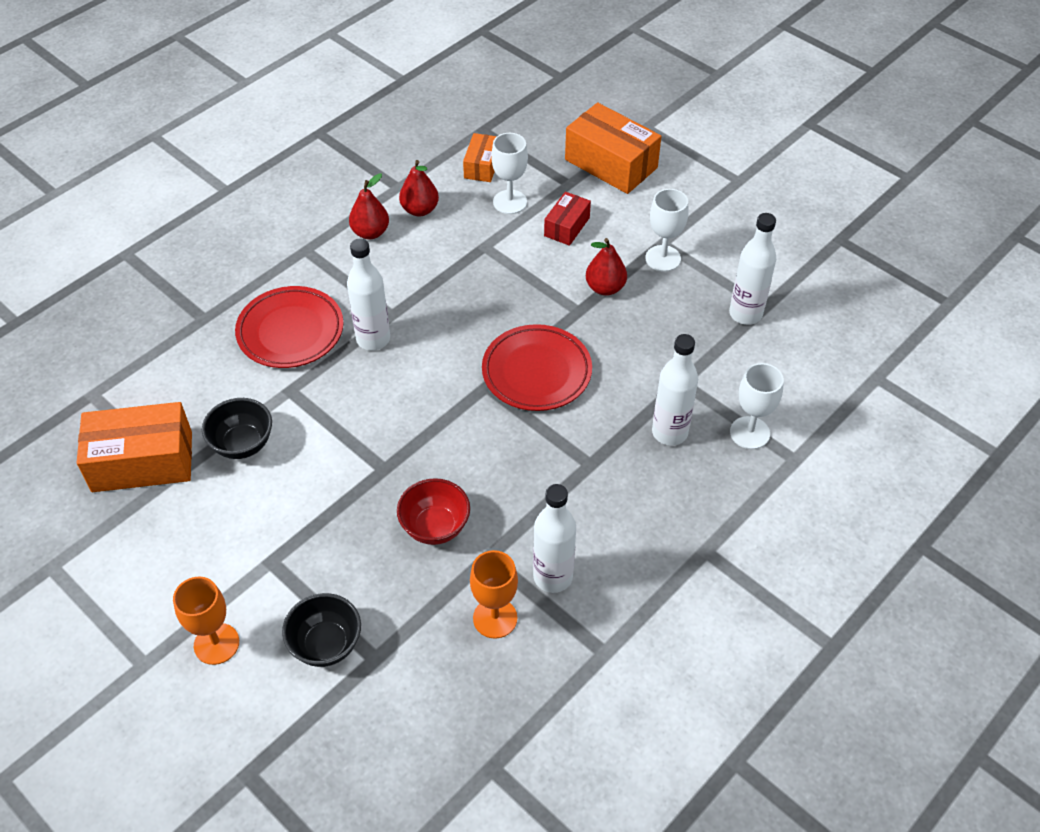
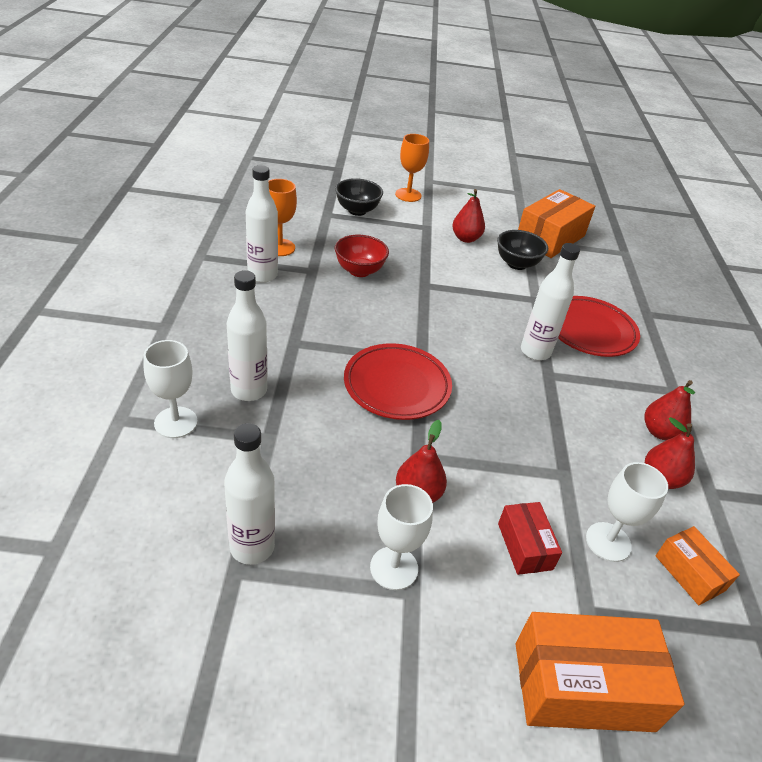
camera: 135 degrees right, 10 degrees down
(248, 514) = (466, 238): none -> red pear

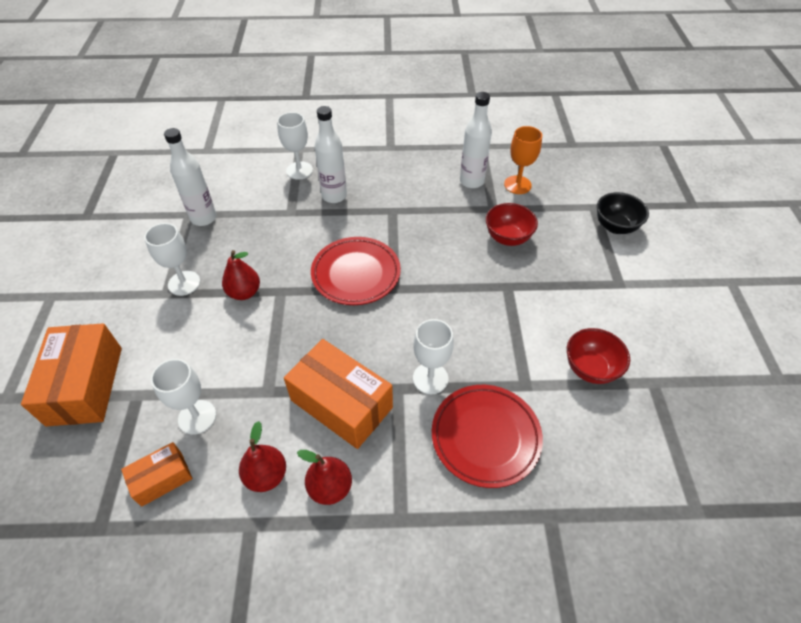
camera: 90 degrees right, 10 degrees up
(408, 195) = (679, 264): orange goblet -> none
(466, 238) = (617, 319): red pear -> none
(516, 264) = (590, 369): black bowl -> red bowl
(524, 546) = (196, 357): red box -> none
(535, 351) = (430, 378): white bottle -> white goblet
(550, 238) = (676, 411): orange box -> orange box (341, 404)

